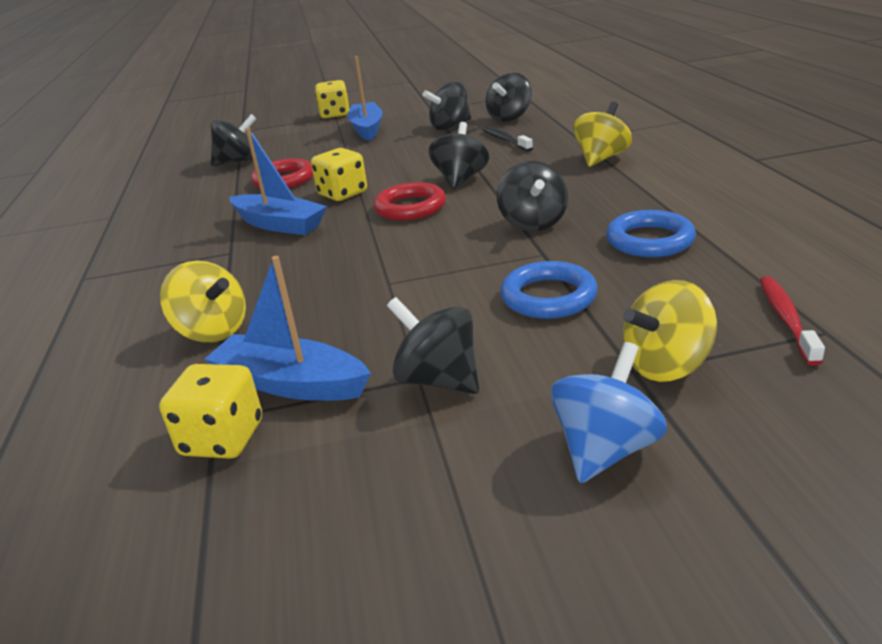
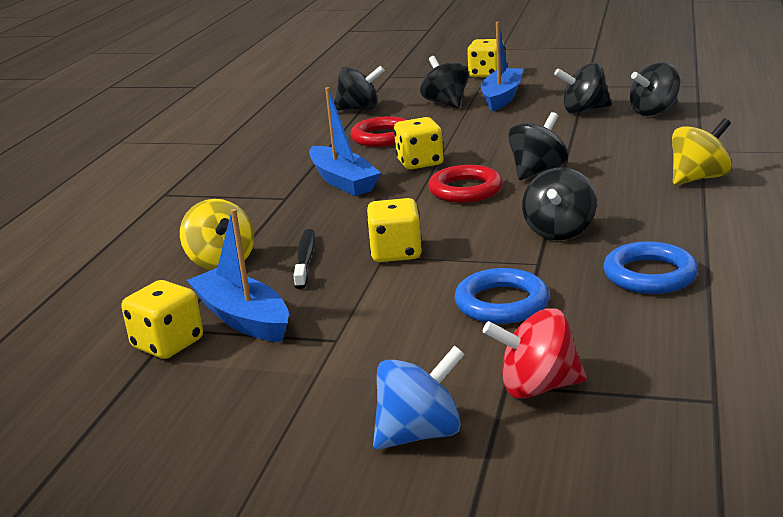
camera: 25 degrees right, 5 degrees down
(398, 277) = (396, 253): none -> yellow dice
(438, 380) = (348, 346): black spinning top -> black spinning top (446, 103)
(505, 140) = (623, 137): black toothbrush -> black toothbrush (305, 259)
(666, 365) = (537, 387): yellow spinning top -> red spinning top
(786, 318) = (691, 379): red toothbrush -> none

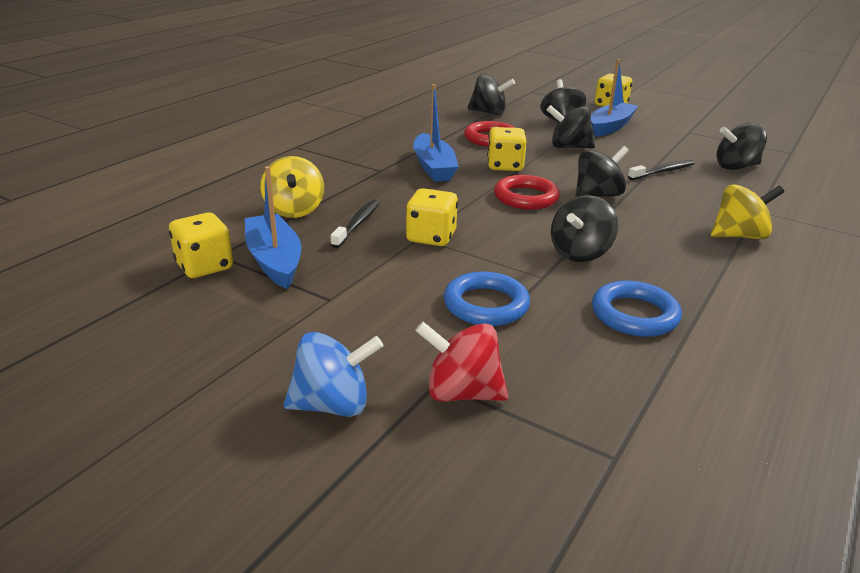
camera: 15 degrees right, 5 degrees up
(584, 110) = (673, 152): black spinning top -> black spinning top (568, 147)
(586, 132) = (663, 172): none -> black toothbrush

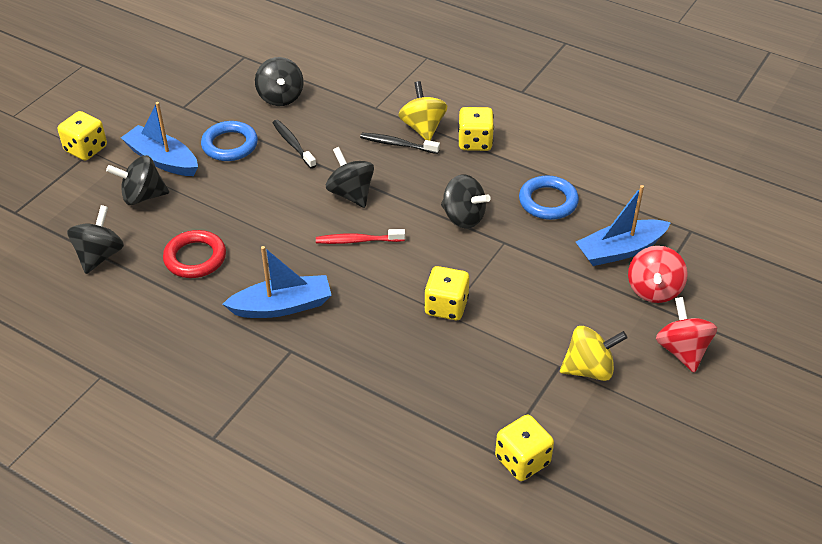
camera: 90 degrees left, 15 degrees up
(274, 260) = (504, 411): blue boat -> blue boat (620, 250)
(294, 210) = (399, 412): yellow spinning top -> yellow spinning top (589, 369)
(333, 405) = (682, 350): blue spinning top -> red spinning top
(357, 224) = (425, 359): black toothbrush -> black toothbrush (397, 144)
(486, 305) = (550, 275): blue ring -> blue ring (230, 145)
(505, 166) = (279, 250): yellow dice -> yellow dice (475, 142)
(526, 197) = (357, 240): red ring -> red toothbrush
(568, 147) = (224, 198): black spinning top -> none

